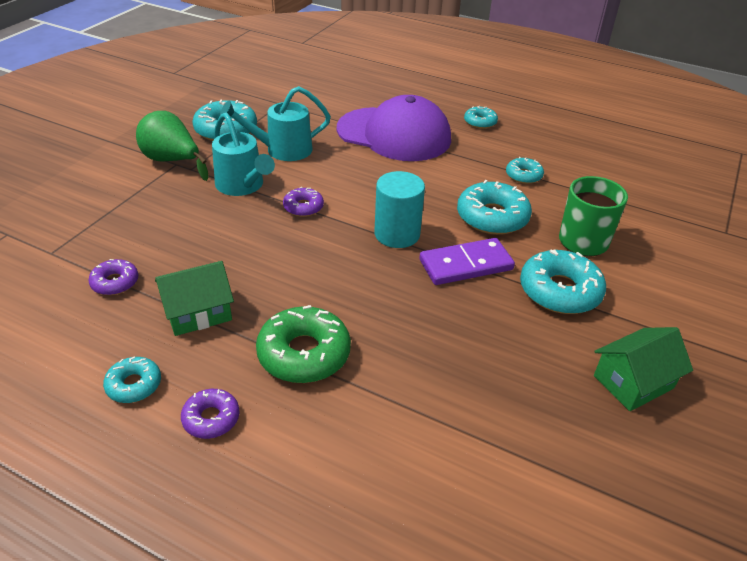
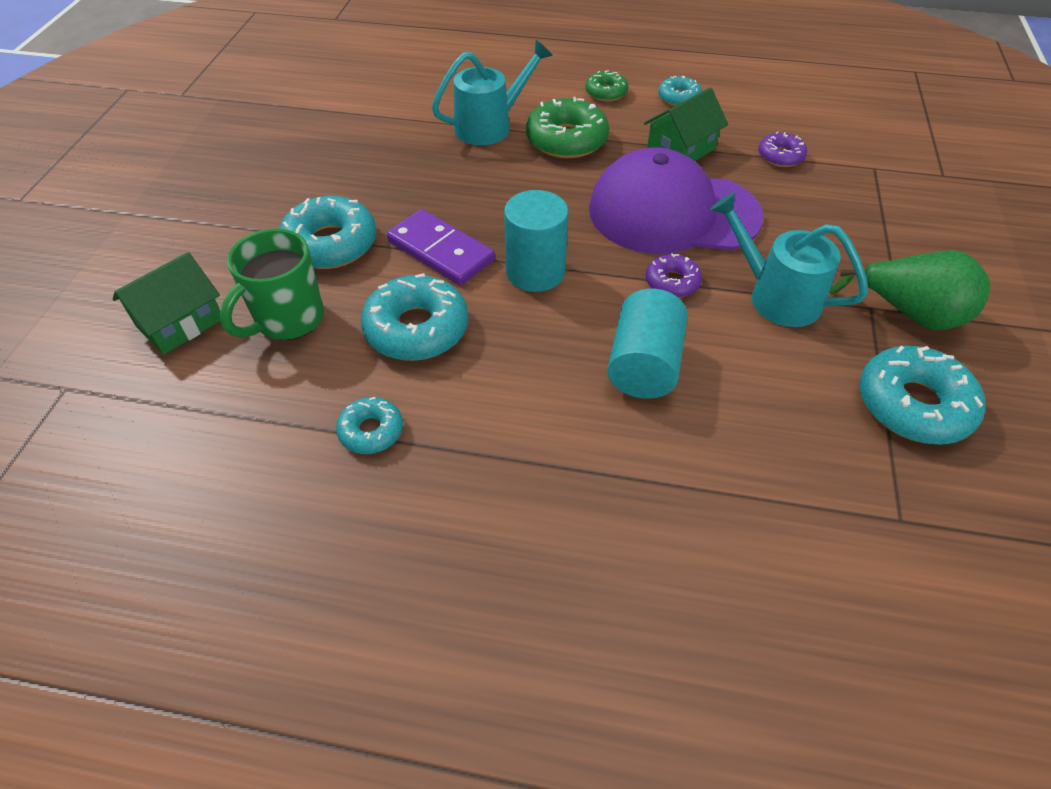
camera: 165 degrees right, 10 degrees up
(211, 418) = (606, 92): purple donut -> green donut
(281, 150) = (785, 381): turquoise watering can -> turquoise watering can (491, 126)
(355, 171) = (644, 365): none -> turquoise cylinder
(394, 134) = (627, 482): purple cap -> purple cap (673, 212)
(466, 265) = (441, 251): purple domino -> purple domino turned 75 degrees clockwise
(480, 122) = (469, 585): turquoise donut -> none
(633, 382) = (272, 176): green house -> green house (180, 322)

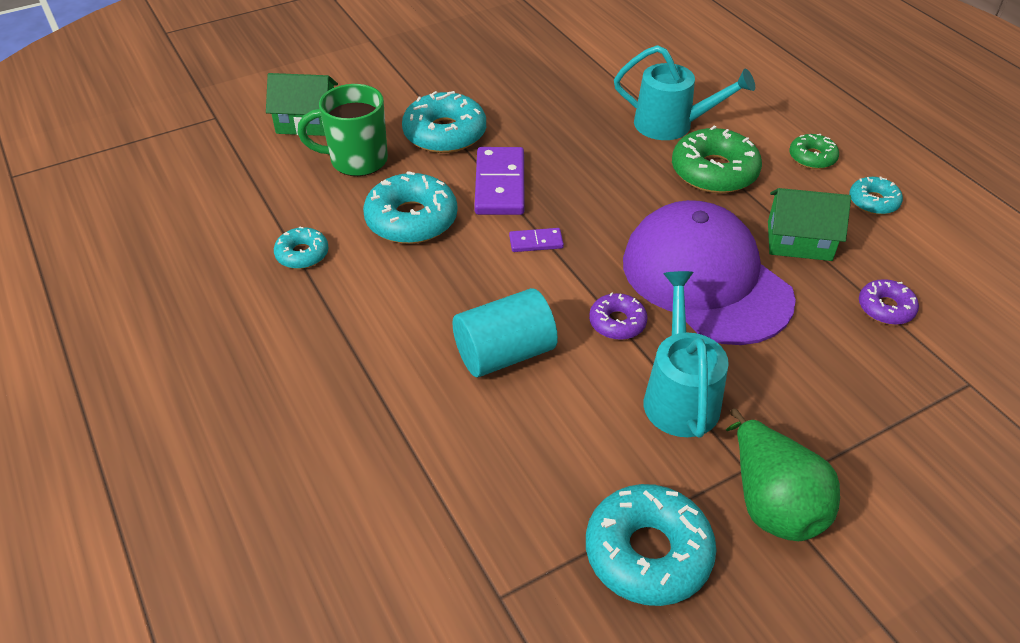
camera: 50 degrees right, 5 degrees down
(535, 272) = (536, 242): turquoise cylinder -> purple domino

